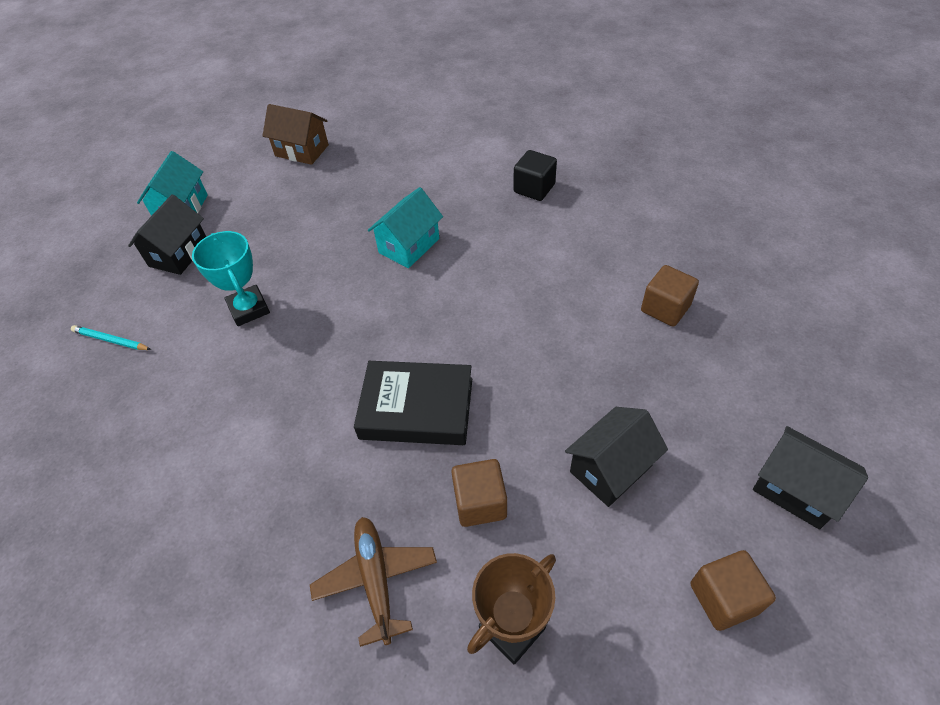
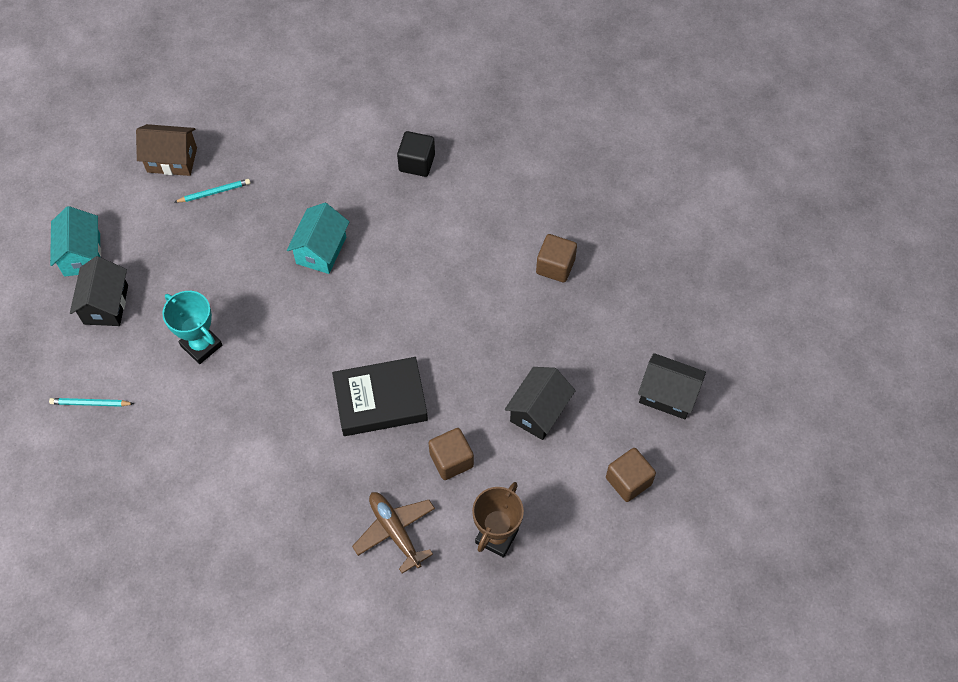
camera: 20 degrees left, 10 degrees up
(327, 181) = (214, 192): none -> turquoise pencil

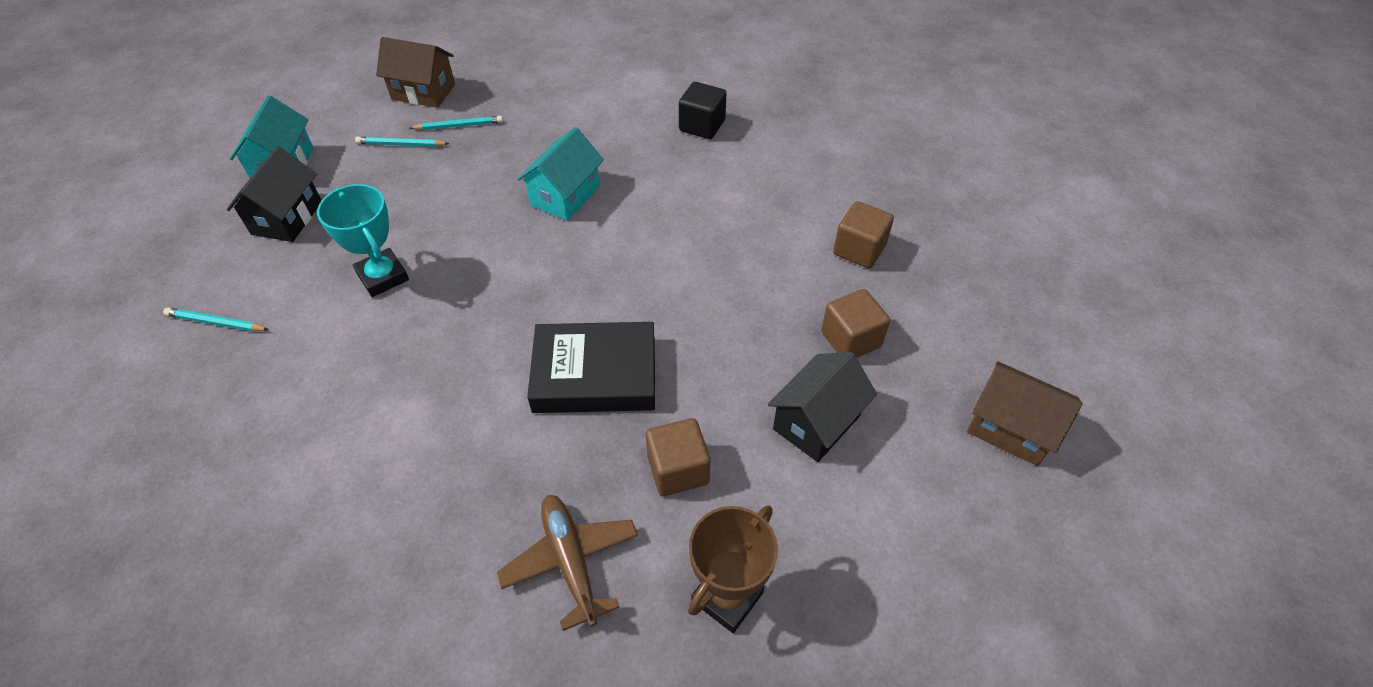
camera: 10 degrees right, 10 degrees down
(172, 219) = (401, 144): none -> turquoise pencil
(628, 481) = (946, 544): brown cube -> brown cube (850, 339)
(667, 395) = (1010, 428): black house -> brown house

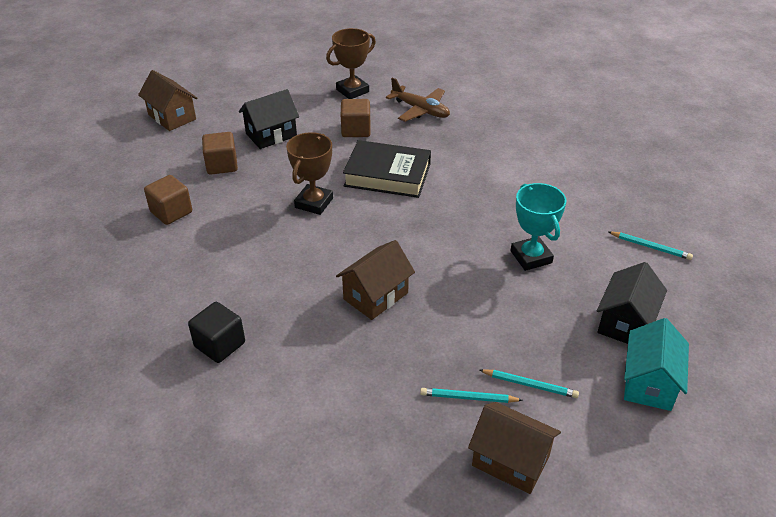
camera: 165 degrees left, 10 degrees down
(565, 196) = (375, 296): turquoise house -> brown house
(571, 561) = (420, 110): brown plane -> brown plane turned 45 degrees counterclockwise
(684, 301) = (314, 203): none -> brown trophy

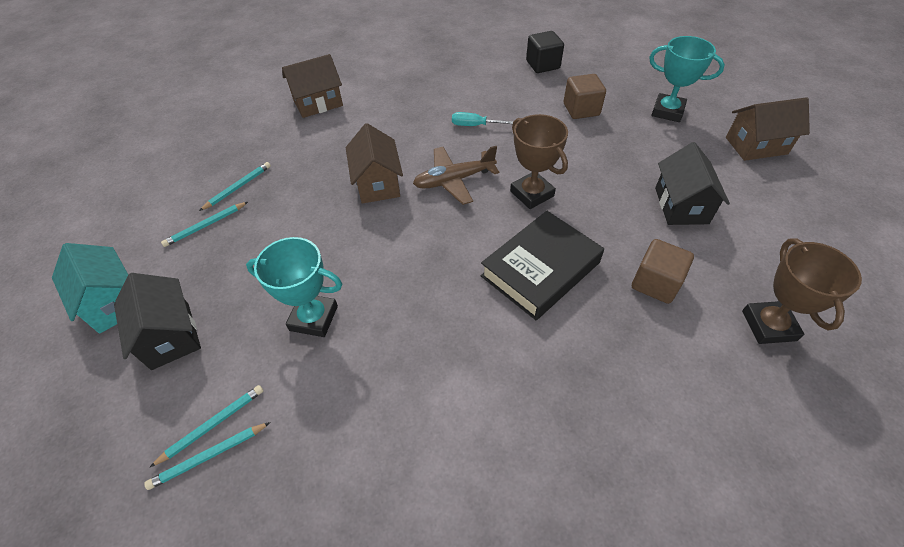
camera: 125 degrees right, 10 degrees up
(145, 164) = (667, 111): none -> turquoise trophy
(220, 344) = (409, 96): black cube -> black cube (542, 65)
(222, 165) = (638, 154): brown cube -> none
(242, 270) = (475, 125): none -> turquoise screwdriver
(420, 110) = (676, 382): brown plane -> brown plane (454, 180)
(510, 461) = (176, 182): brown house -> brown house (318, 103)
(637, 257) = (213, 425): none -> turquoise pencil

